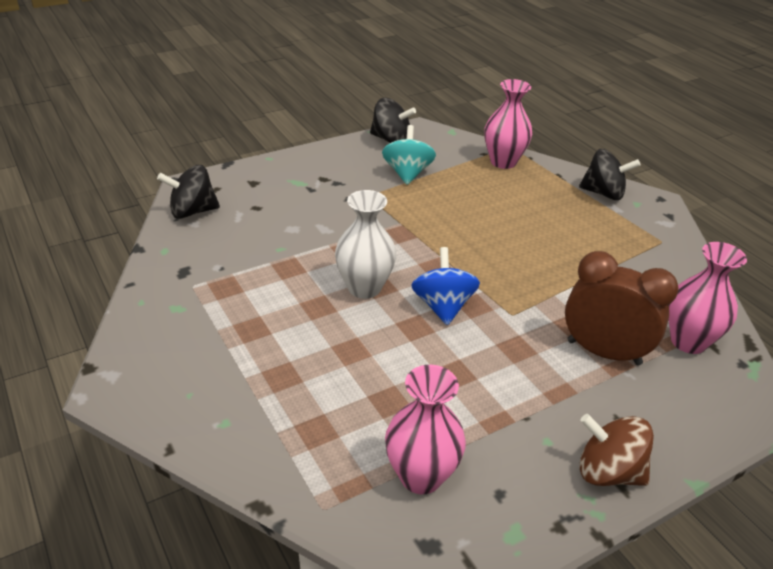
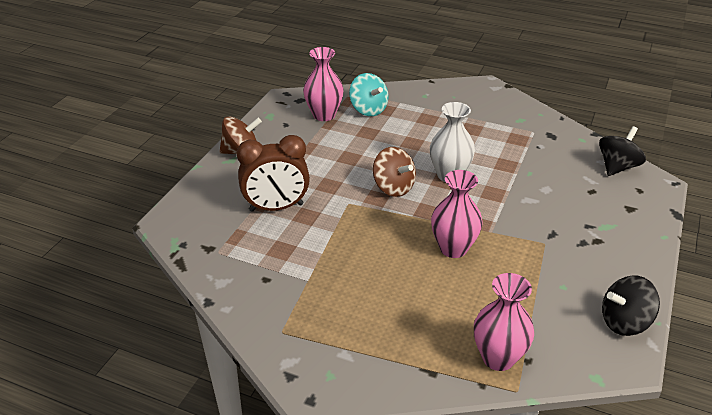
camera: 145 degrees right, 0 degrees up
(407, 173) = (552, 285): turquoise spinning top -> turquoise spinning top (368, 109)
(443, 306) = (393, 187): blue spinning top -> brown spinning top
(603, 193) = (370, 370): black spinning top -> none
(688, 341) = (224, 242): pink vase -> pink vase (453, 248)

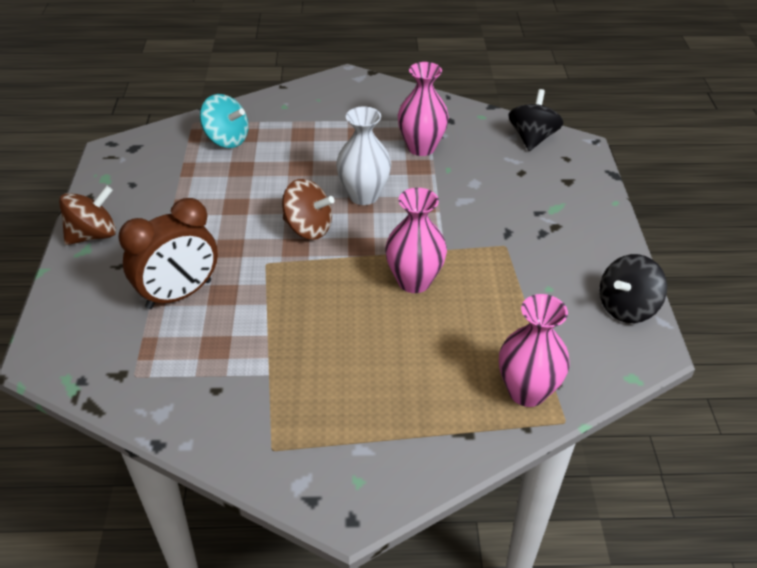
camera: 25 degrees left, 5 degrees up
(324, 115) = (175, 160): pink vase -> pink vase (421, 148)

